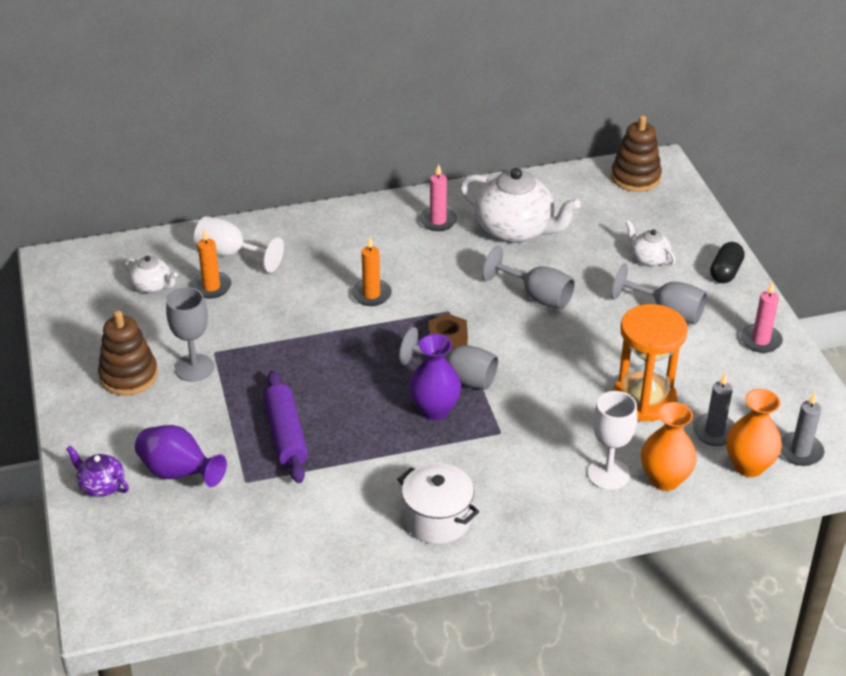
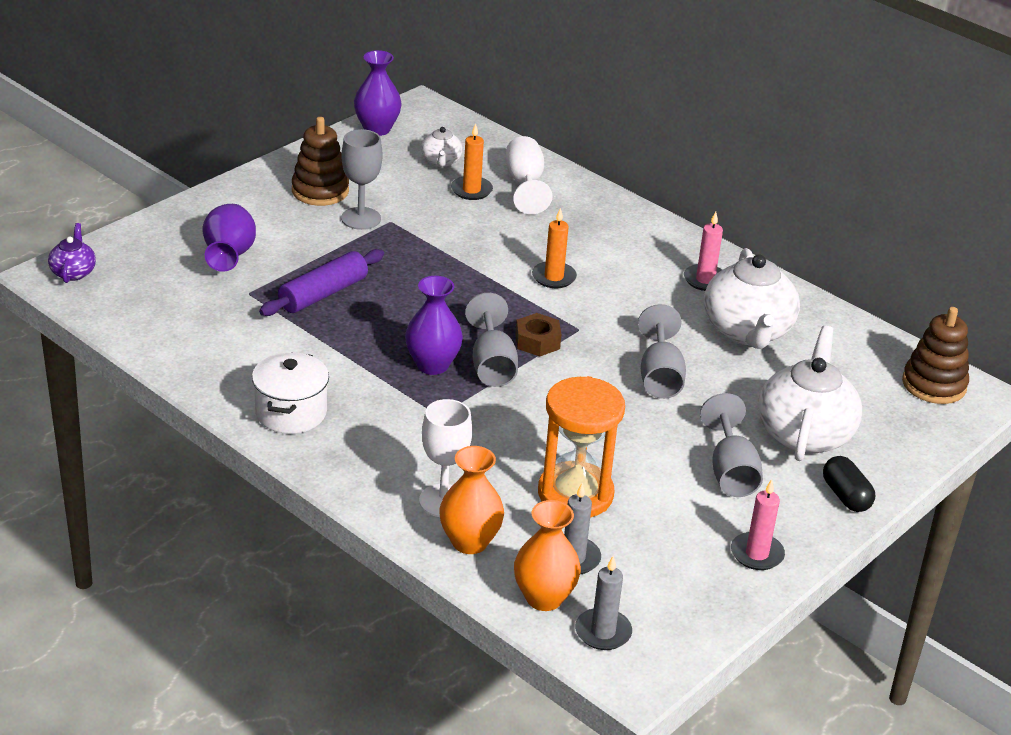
camera: 55 degrees right, 5 degrees down
(64, 302) = (377, 129): none -> purple vase
(101, 485) = (183, 225): purple teapot -> purple teapot (73, 272)
(648, 259) = (804, 433): white teapot -> white teapot, size x2.04
(725, 272) = (845, 496): black capsule -> black capsule turned 75 degrees clockwise

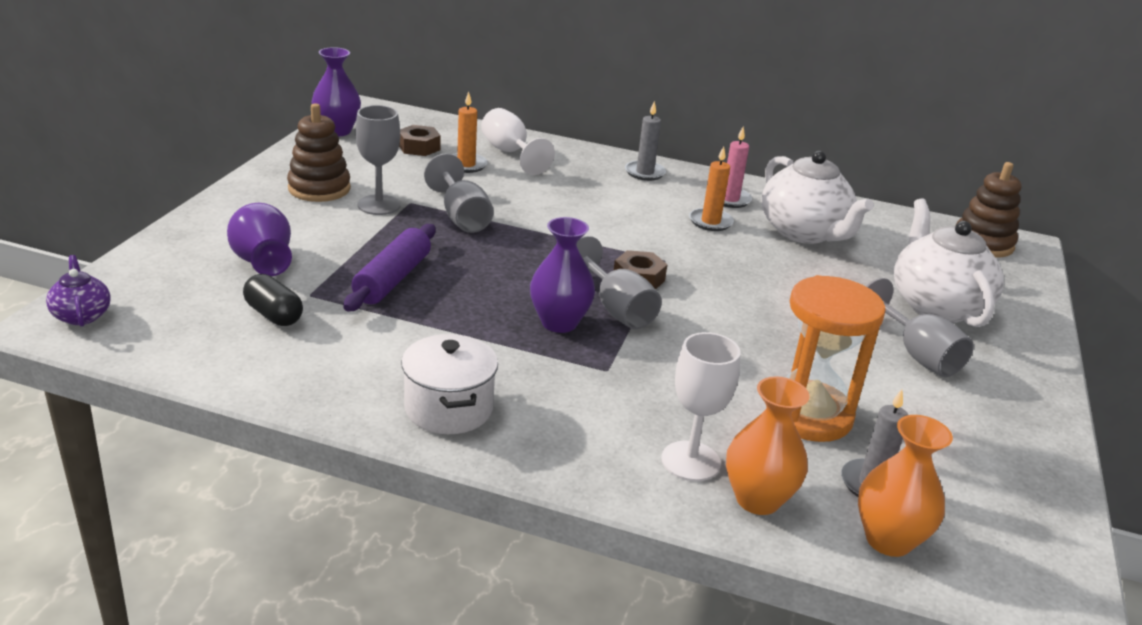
camera: 25 degrees left, 5 degrees down
(441, 162) = (419, 147): white teapot -> brown nut
(554, 277) = (602, 221): orange candle -> orange candle (710, 222)
(603, 632) = (980, 560): grey candle -> grey candle (644, 173)
(659, 376) = (773, 285): grey goblet -> grey goblet (462, 217)
(757, 554) = (1019, 427): pink candle -> none
(845, 496) = (1026, 351): black capsule -> black capsule (274, 315)

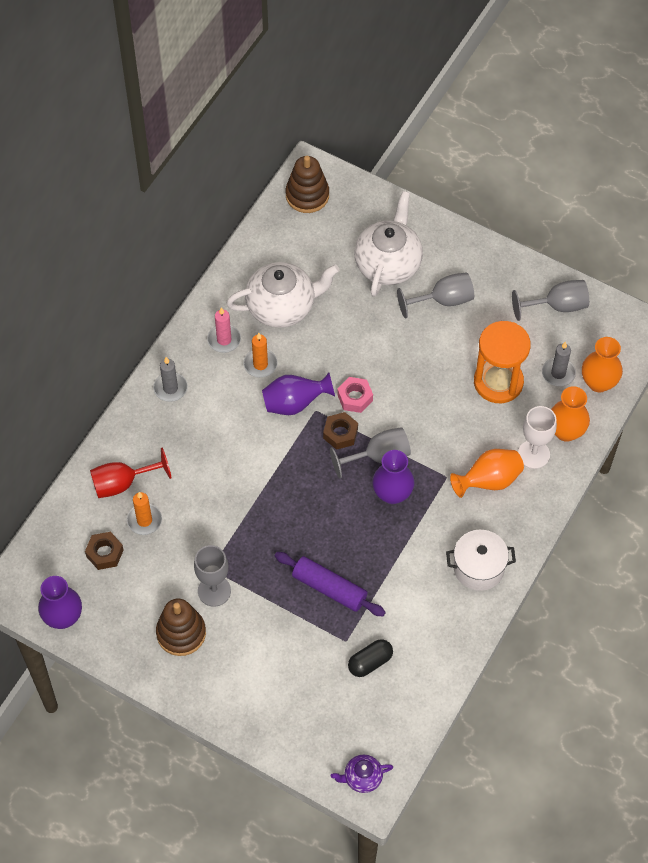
camera: 75 degrees left, 30 degrees up
(263, 263) = (301, 671): purple vase -> purple vase (295, 403)
(462, 217) = (239, 534): grey goblet -> grey goblet (557, 306)
(510, 153) = (122, 483): white goblet -> red goblet
(616, 412) = (489, 481): none -> orange vase
(701, 287) = (355, 398): none -> pink nut
(936, 305) = (388, 264): white teapot -> white teapot turned 105 degrees clockwise

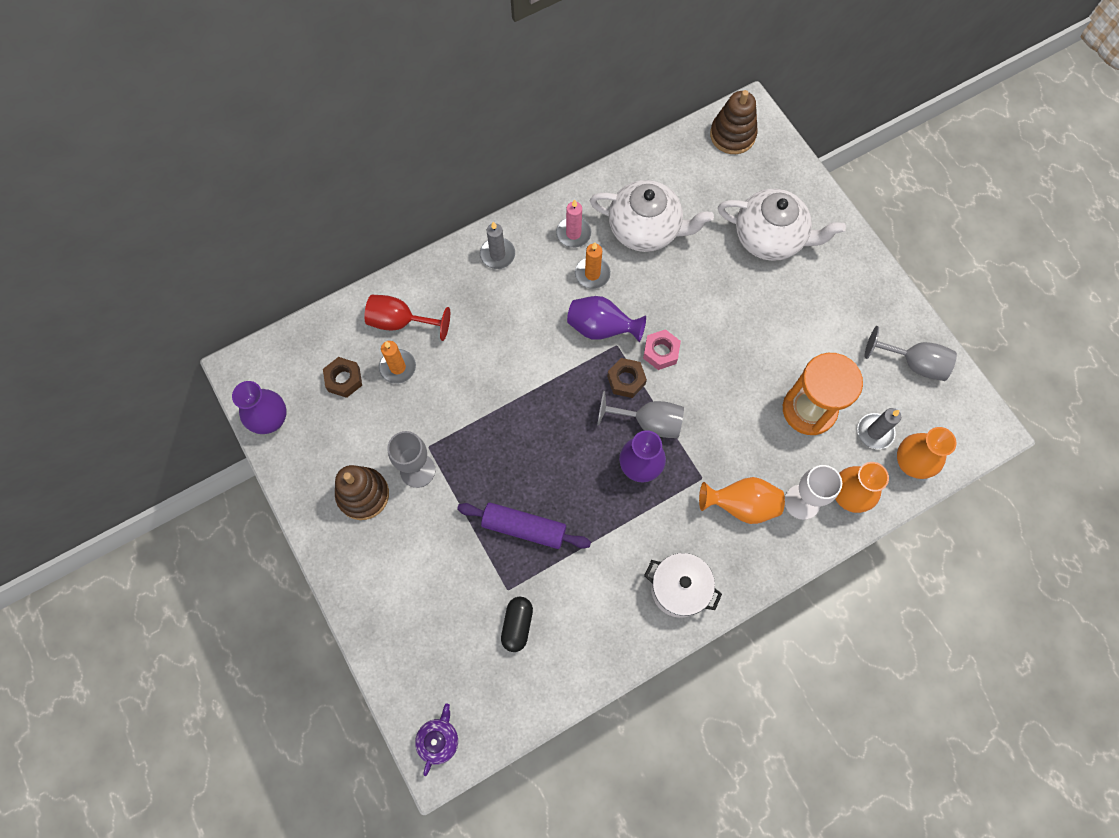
camera: 30 degrees right, 10 degrees up
(329, 588) = (524, 528): purple rolling pin -> purple rolling pin turned 45 degrees counterclockwise
(362, 778) = (439, 739): purple teapot -> purple teapot turned 90 degrees clockwise
(370, 662) = (517, 625): black capsule -> black capsule turned 75 degrees counterclockwise
(388, 264) = (770, 238): white teapot -> white teapot turned 60 degrees clockwise
(443, 300) = (802, 300): grey goblet -> none

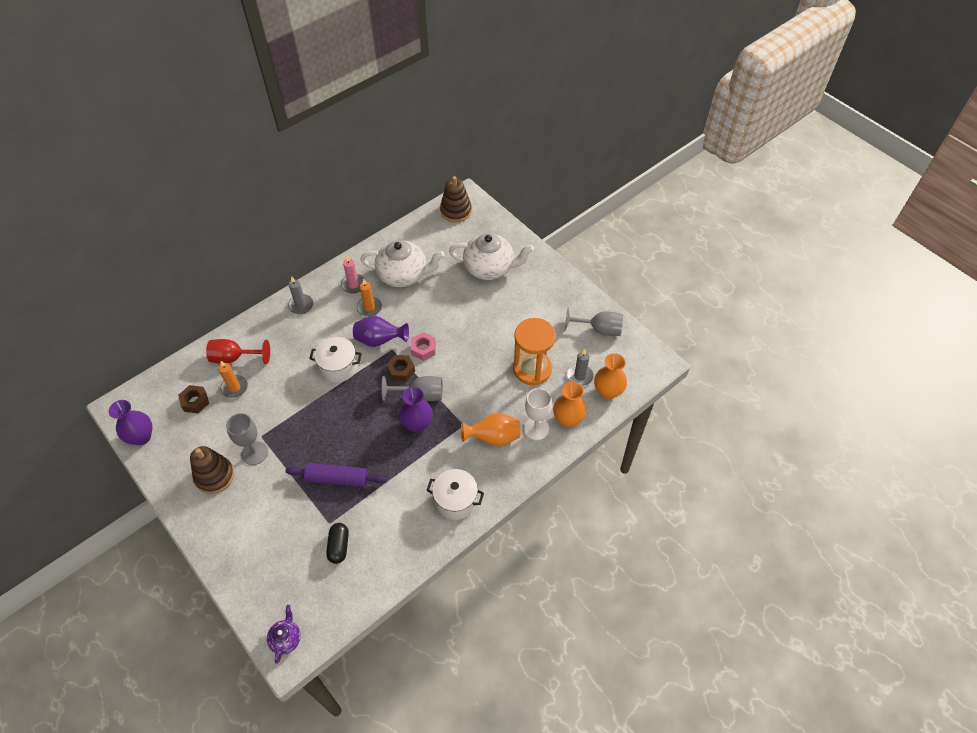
camera: 10 degrees left, 15 degrees down
(541, 360) = (338, 367): none -> white pot

